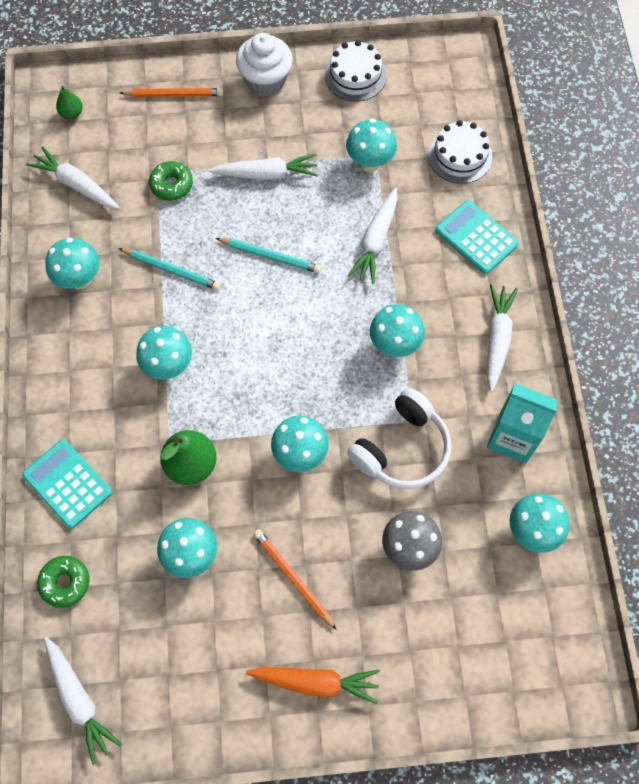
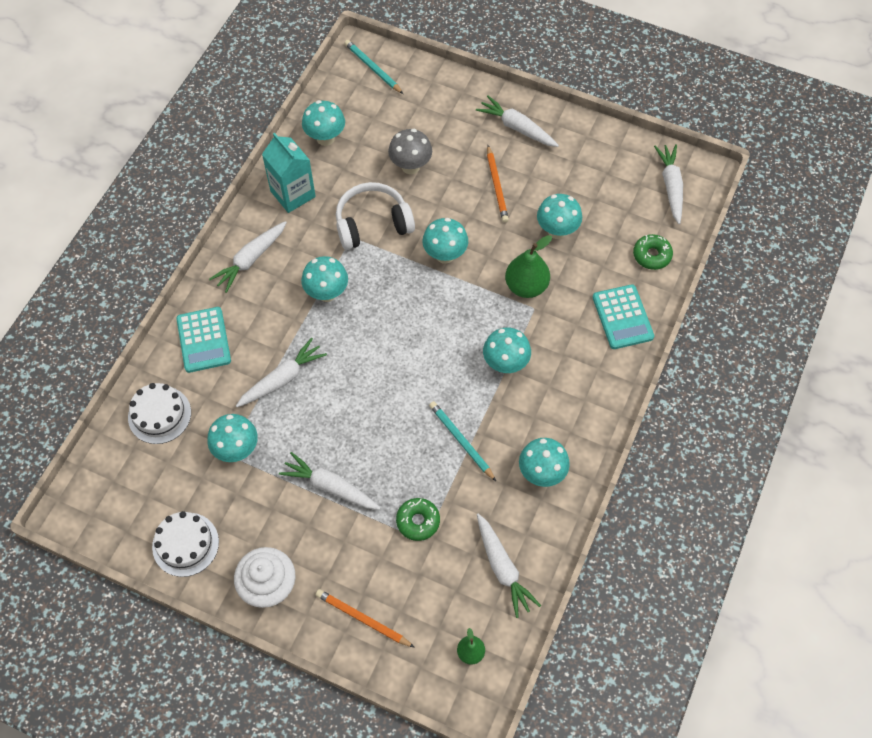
camera: 150 degrees left, 5 degrees down
(270, 256) = (374, 410): turquoise pencil -> turquoise pencil (373, 68)
(316, 682) = (516, 127): orange carrot -> white carrot

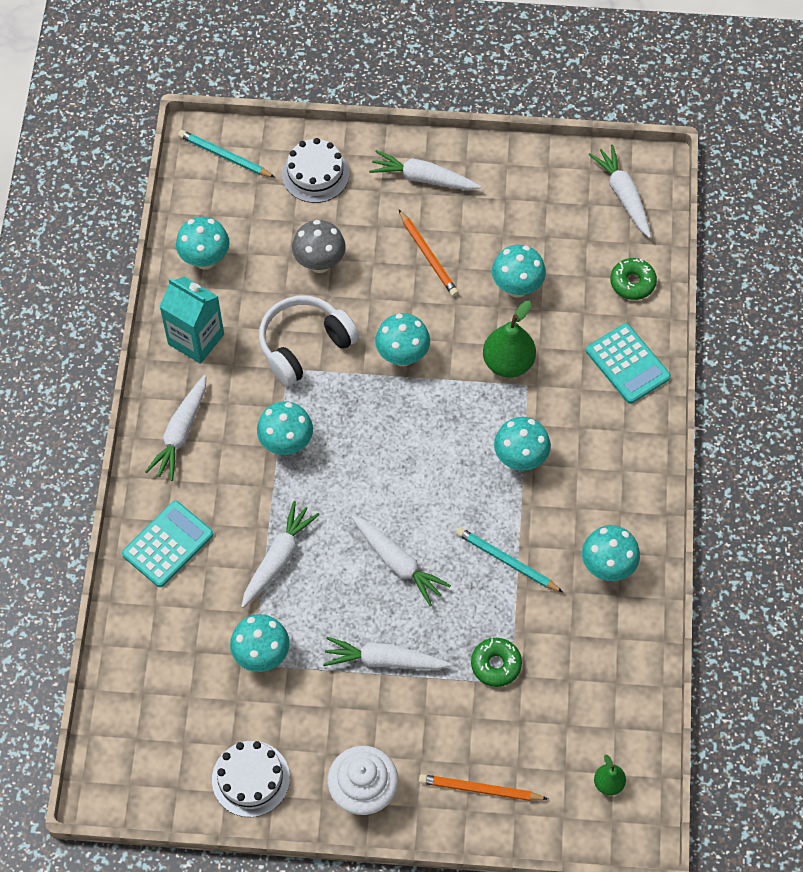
camera: 20 degrees left, 0 degrees up
(159, 415) = (155, 646): white cake -> white cake (315, 174)
(203, 340) = (168, 544): turquoise calculator -> turquoise calculator turned 105 degrees counterclockwise
(503, 568) = (607, 683): white carrot -> white carrot (398, 563)

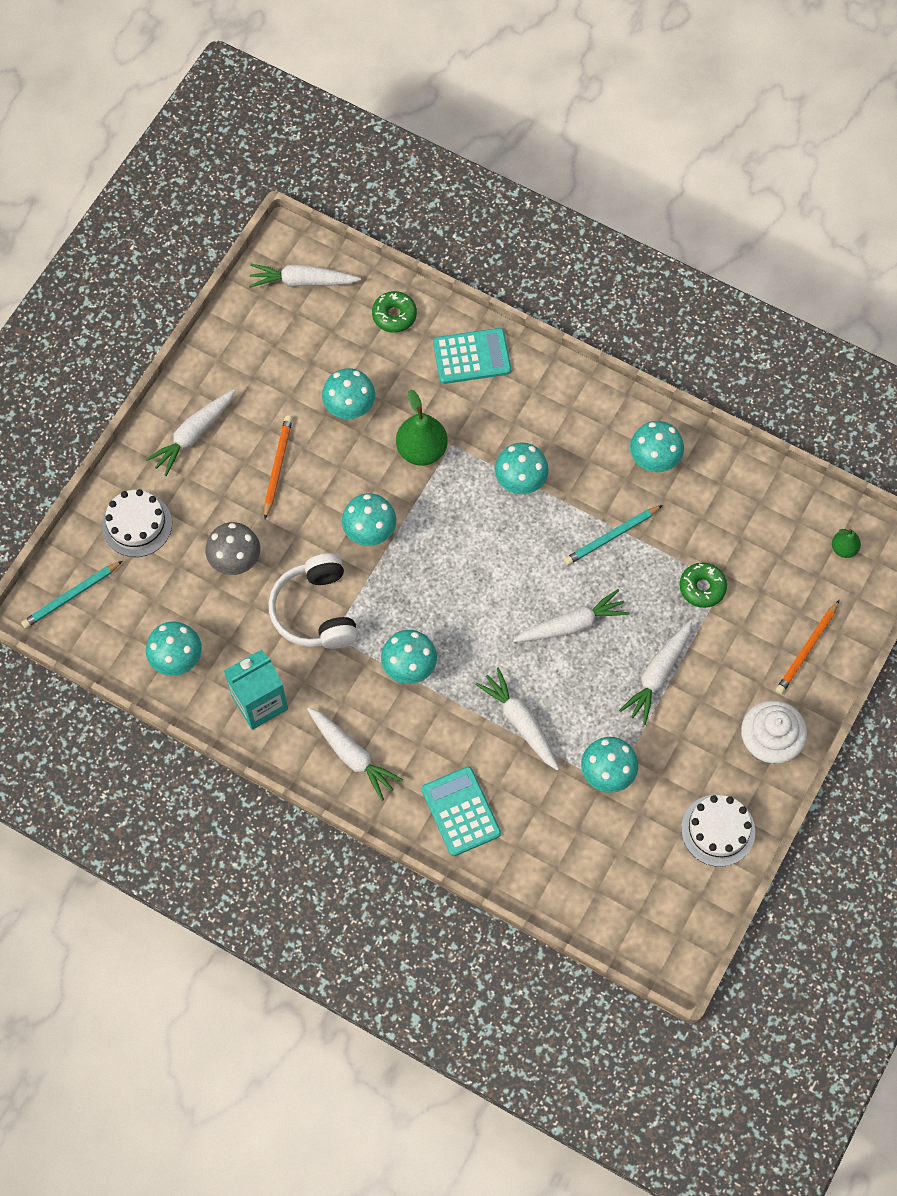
camera: 65 degrees left, 5 degrees up
(428, 255) = (277, 467): orange pencil -> orange pencil turned 75 degrees counterclockwise

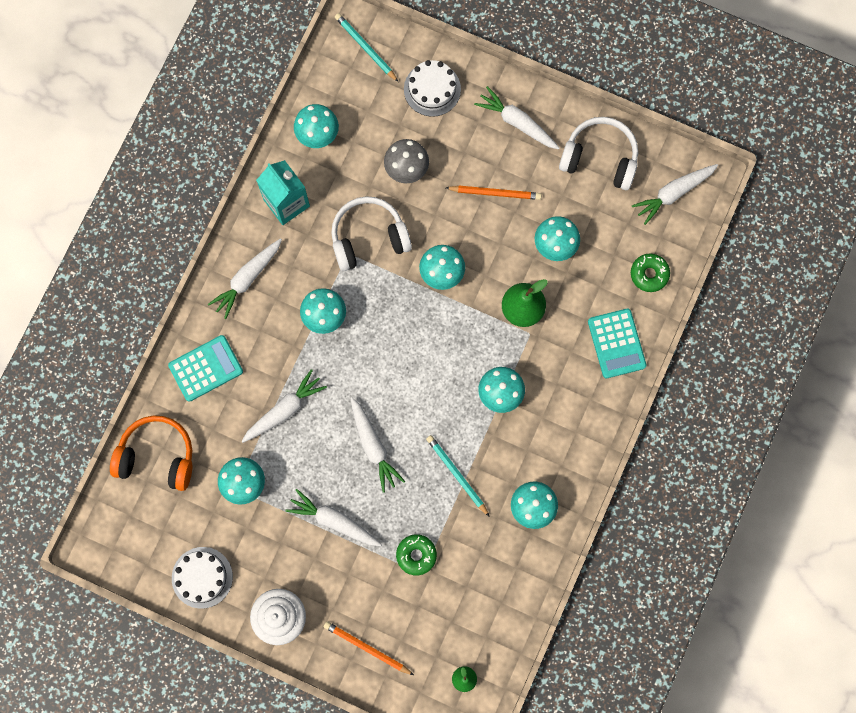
camera: 85 degrees right, 10 degrees up
(249, 352) = (600, 158): none -> white headphones
(302, 281) = (673, 193): white carrot -> white carrot turned 120 degrees counterclockwise
(566, 876) = (157, 456): none -> orange headphones

